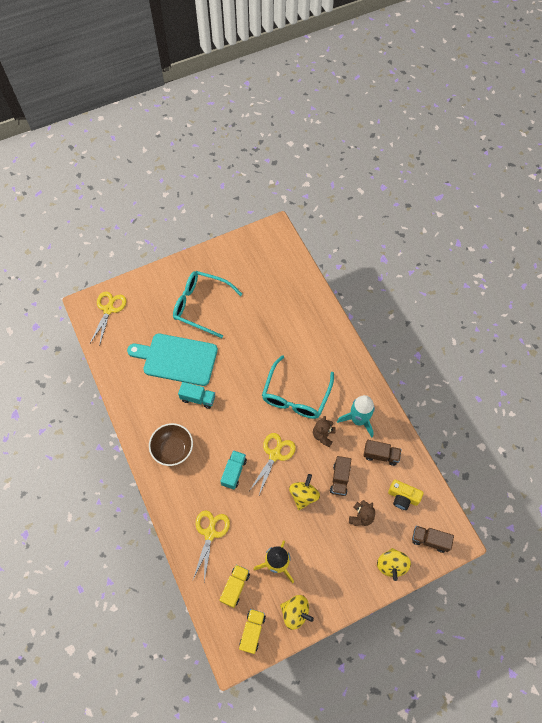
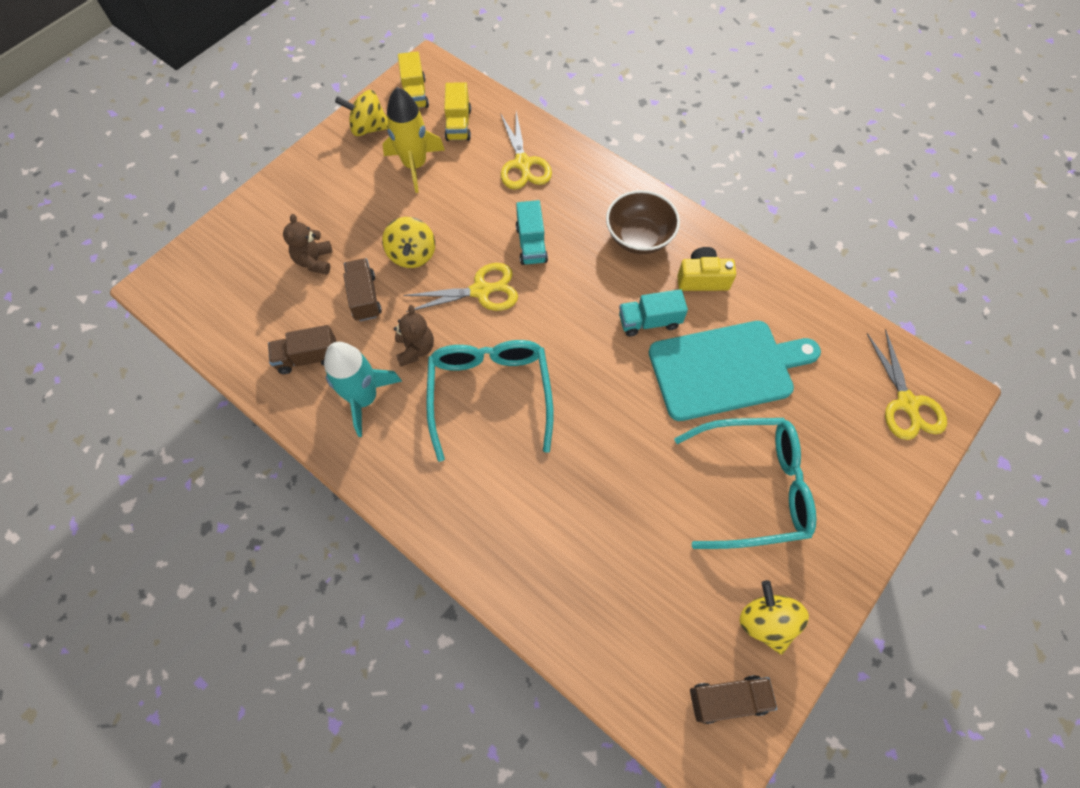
camera: 155 degrees right, 0 degrees up
(275, 454) = (481, 291): yellow scissors -> yellow scissors turned 105 degrees counterclockwise
(391, 565) = (252, 221): yellow spinning top -> yellow spinning top (765, 621)
(403, 497) = (255, 311): yellow camera -> yellow camera (702, 279)
(429, 540) = (200, 271): brown truck -> brown truck (727, 699)

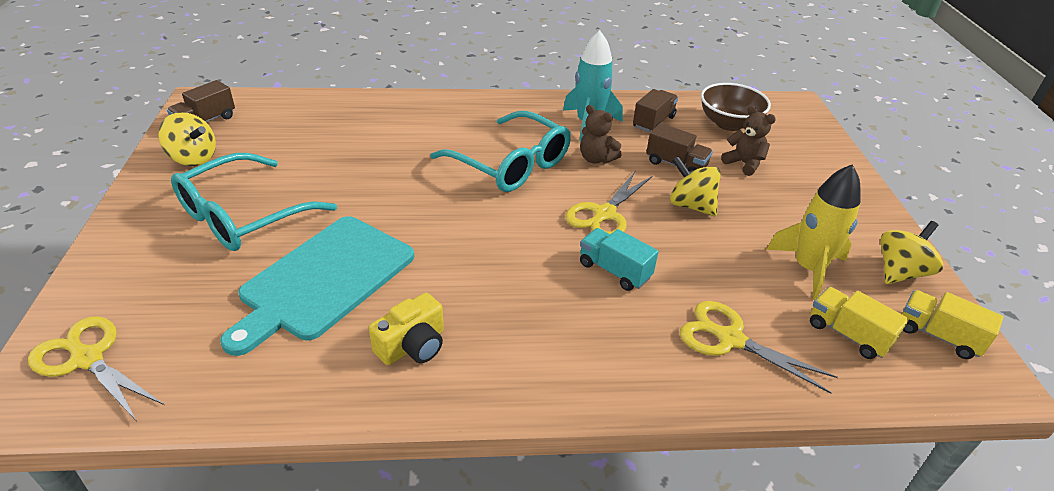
camera: 135 degrees right, 25 degrees down
(639, 237) = (522, 344): brown bowl -> brown bowl (729, 123)
(649, 321) = (434, 275): turquoise truck -> none

